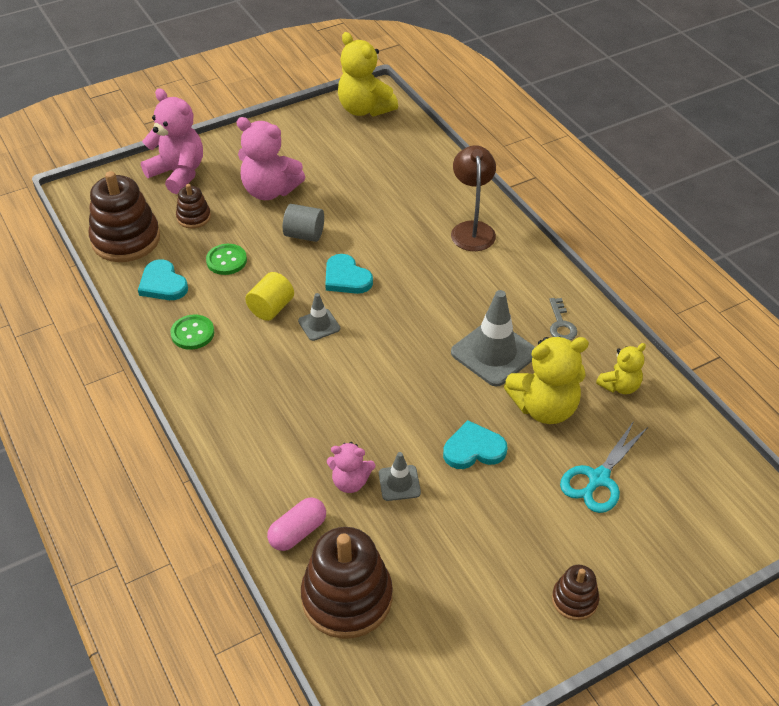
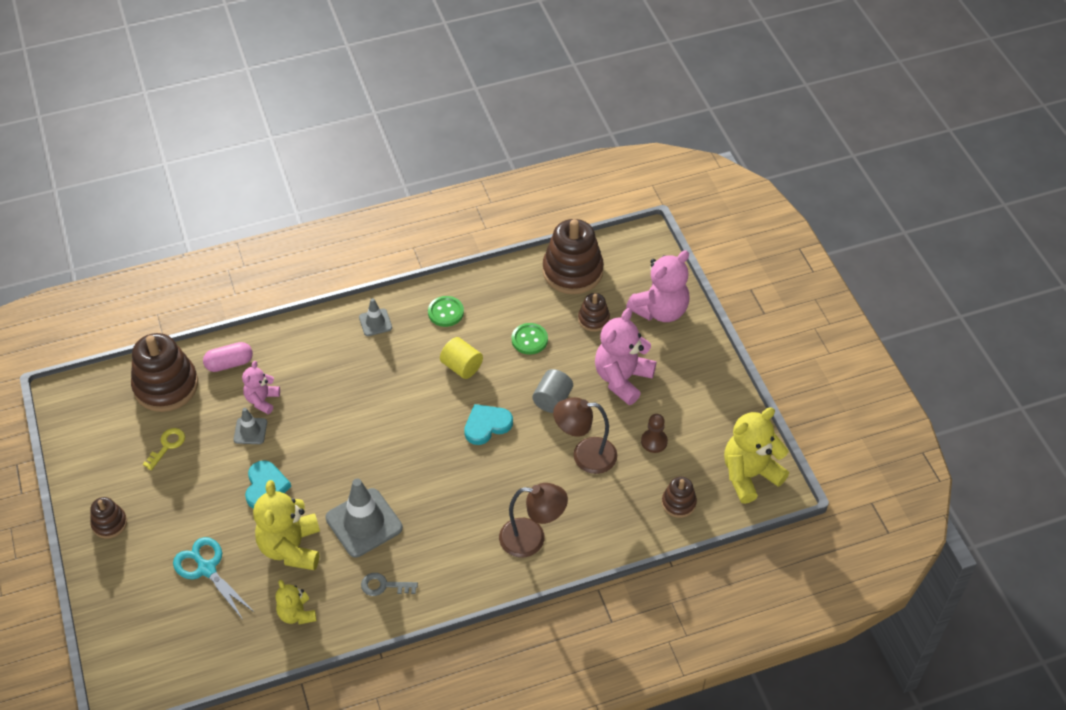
camera: 100 degrees right, 5 degrees up
(163, 284) = (510, 295): turquoise heart -> none
(298, 532) = (229, 363): pink capsule -> pink capsule turned 75 degrees counterclockwise
(319, 325) = (433, 398): grey traffic cone -> grey traffic cone (375, 322)
(341, 165) = (654, 441): none -> brown pawn
(367, 206) = (585, 455): none -> brown lamp
(405, 145) = (678, 503): none -> brown stacking toy
(442, 568) = (167, 446): none -> yellow key

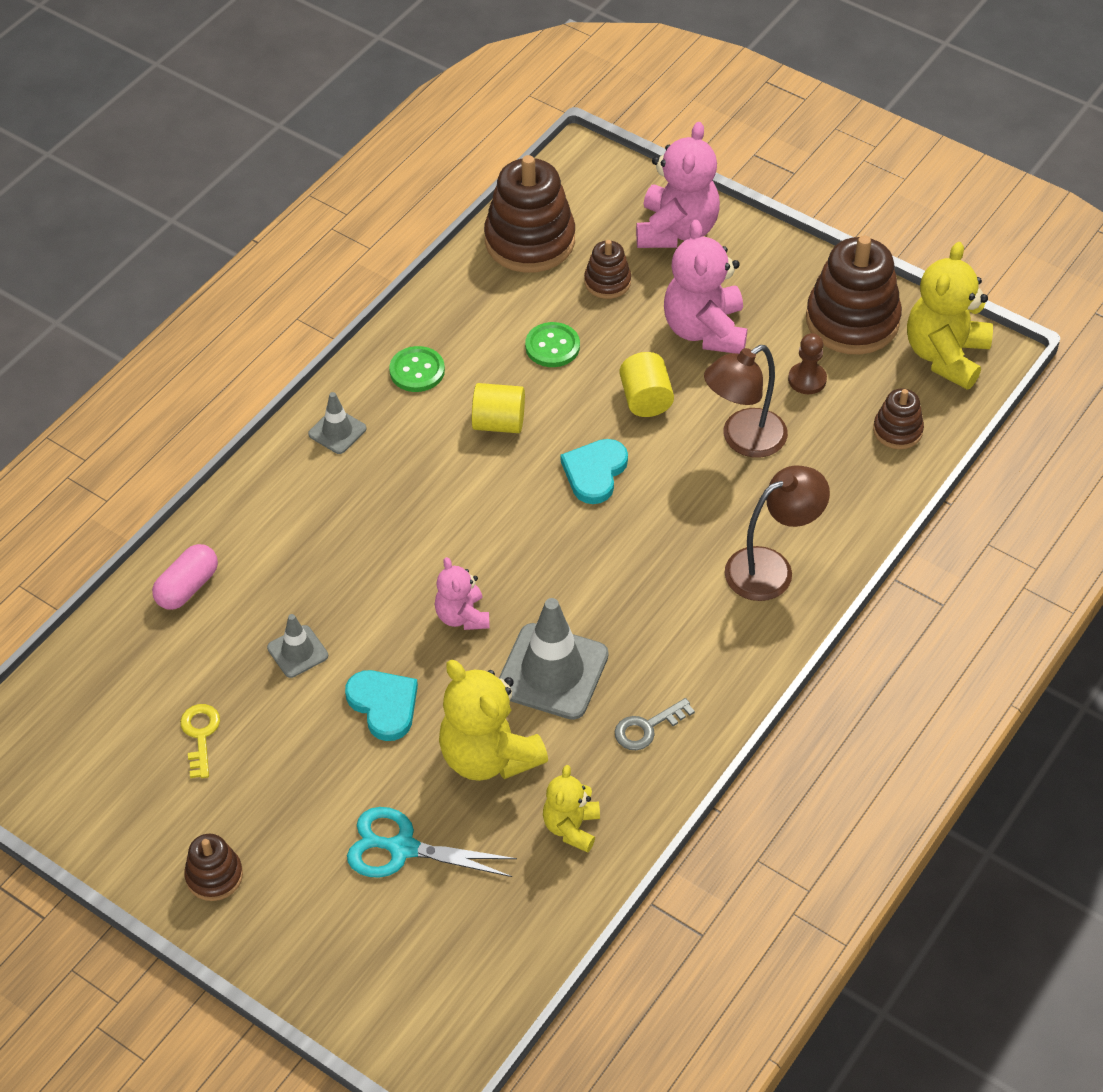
camera: 35 degrees left, 0 degrees up
(166, 386) = (125, 664): brown stacking toy -> brown stacking toy (852, 320)
(262, 400) = (277, 606): pink teddy bear -> pink teddy bear (462, 616)
(297, 614) = (571, 827): yellow teddy bear -> yellow teddy bear turned 75 degrees clockwise
(552, 400) = (645, 399): grey cylinder -> yellow cylinder

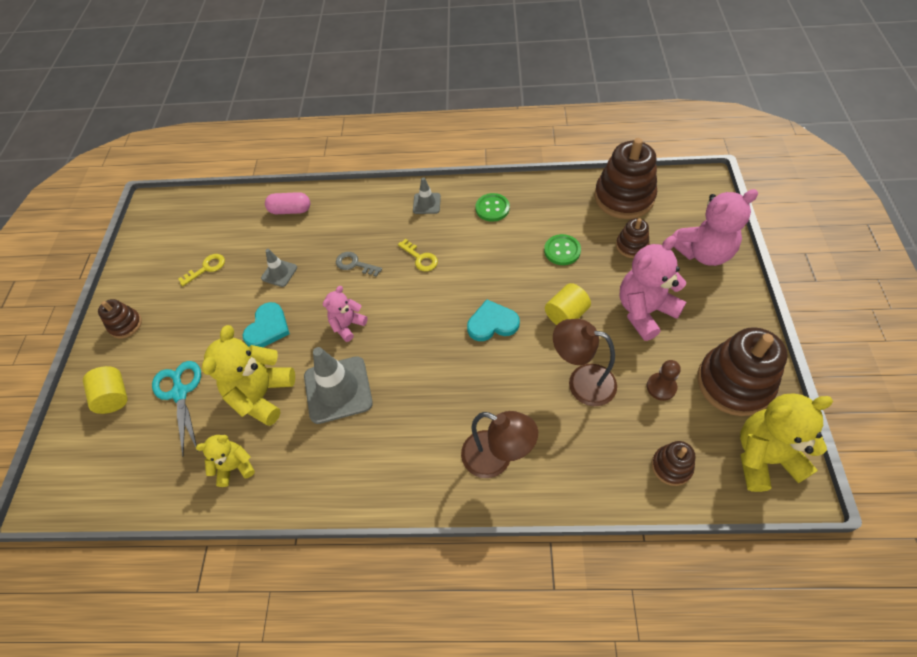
camera: 60 degrees right, 5 degrees up
(426, 487) = (420, 258): none -> yellow key
(499, 423) = (489, 261): yellow cylinder -> yellow cylinder (114, 397)
(647, 728) = (328, 463): grey key -> grey key (354, 264)

